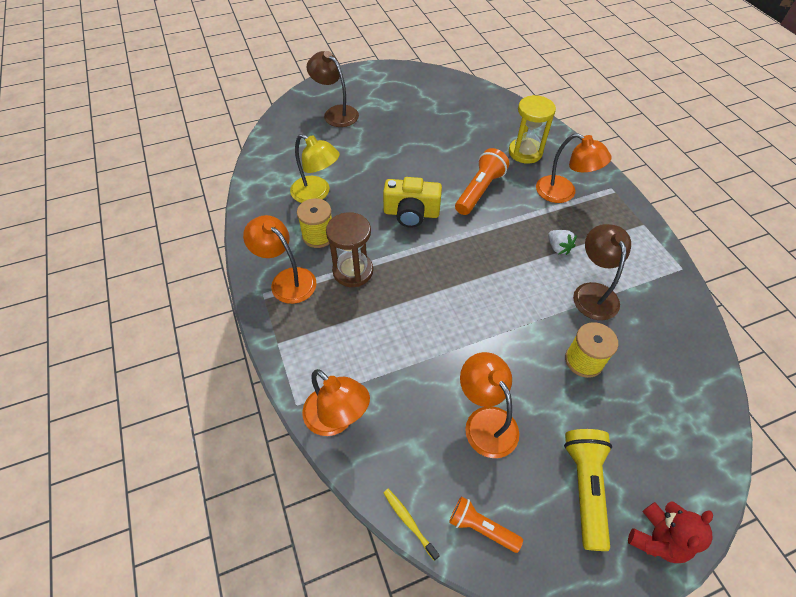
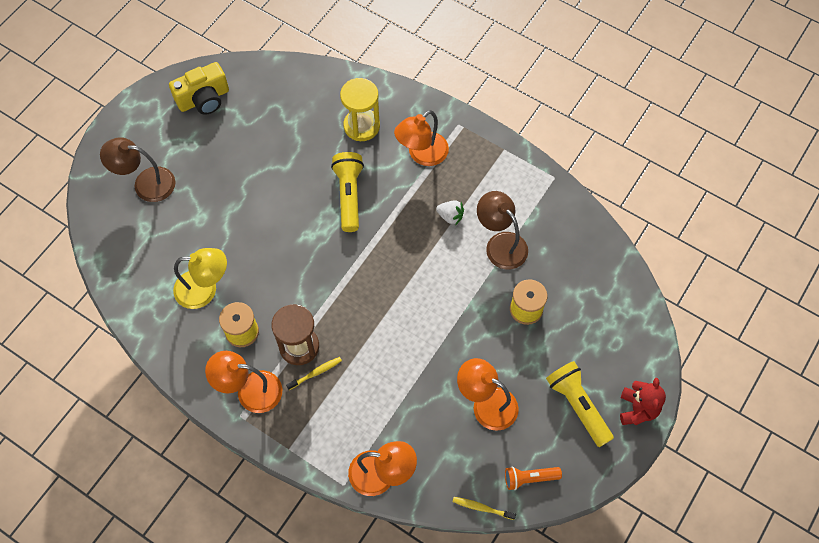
camera: 35 degrees left, 10 degrees up
(349, 298) = (316, 373): none -> yellow toothbrush
(411, 213) = (306, 257): yellow camera -> yellow camera (204, 99)
(479, 190) = (349, 195): orange flashlight -> yellow flashlight
(563, 193) = (422, 154): orange lamp -> orange lamp turned 135 degrees clockwise

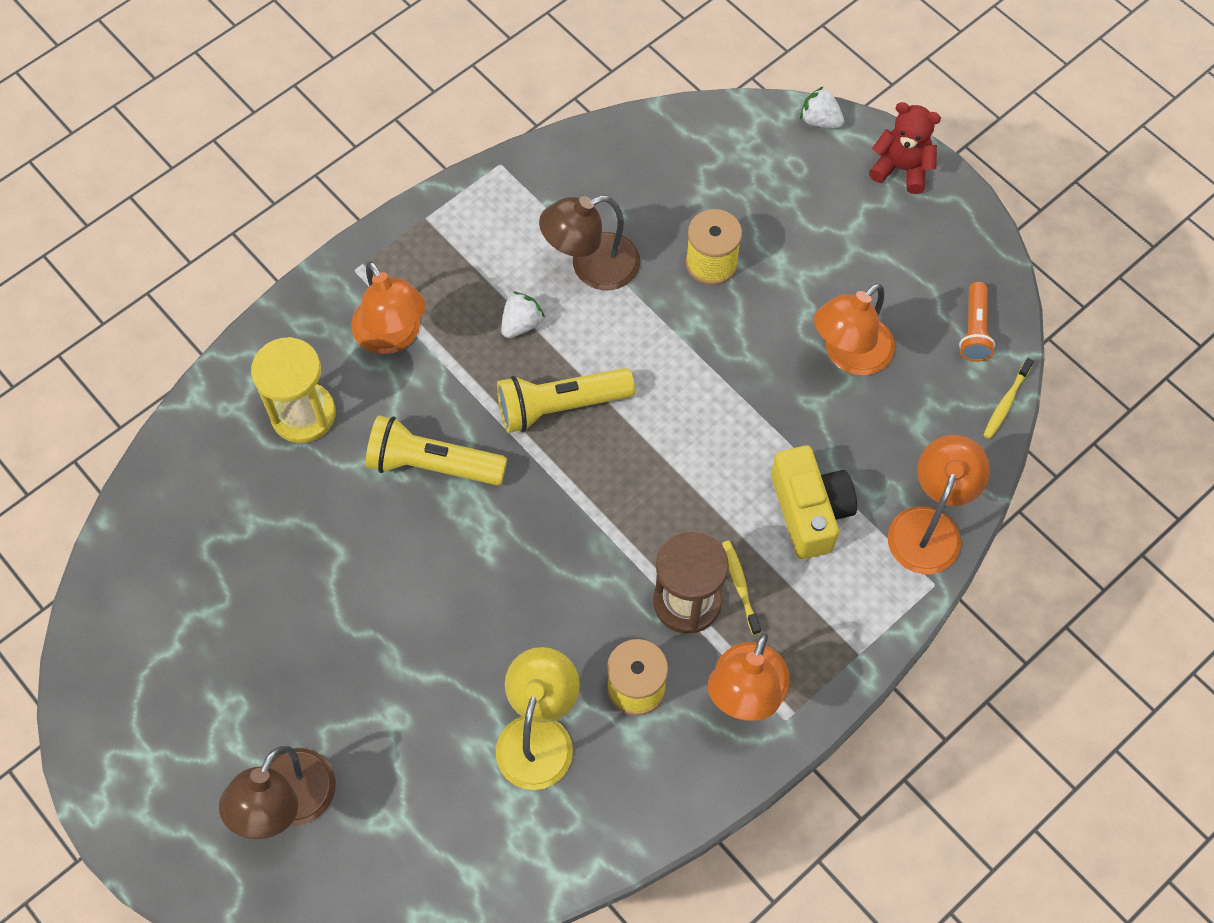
camera: 75 degrees left, 0 degrees up
(204, 99) = (143, 666): yellow camera -> yellow camera (809, 511)
(577, 406) = (879, 240): yellow flashlight -> yellow flashlight (560, 407)
(656, 350) = (820, 120): none -> white strawberry

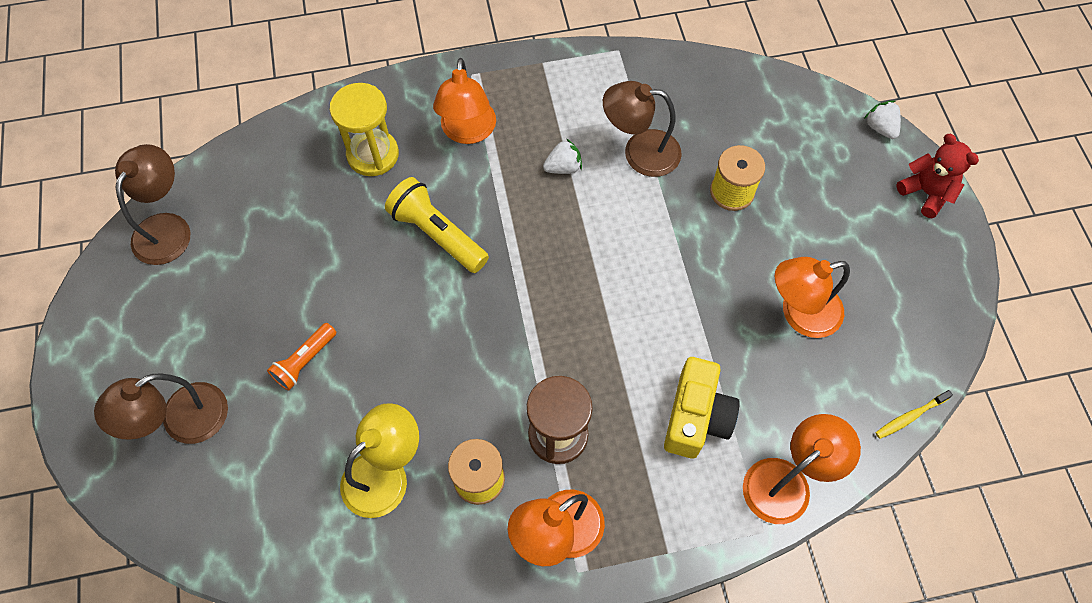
camera: 30 degrees right, 0 degrees up
(122, 614) = (167, 227): none -> brown lamp
(560, 407) = (554, 240): yellow flashlight -> none
(740, 585) = (606, 445): yellow toothbrush -> none
(974, 330) = (916, 345): orange flashlight -> orange flashlight (305, 361)

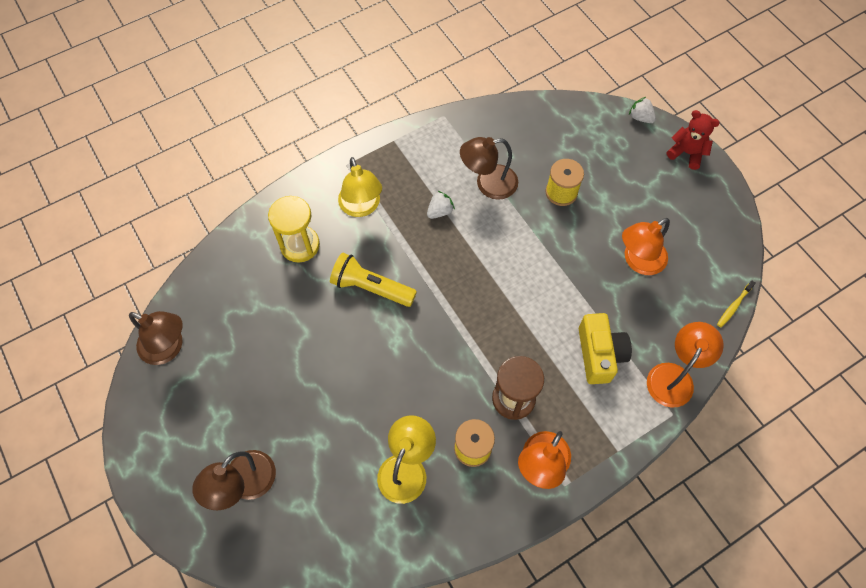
camera: 20 degrees left, 0 degrees up
(167, 227) = (168, 348): brown lamp -> brown lamp turned 120 degrees clockwise
(305, 361) = (315, 410): orange flashlight -> none
(467, 132) = (361, 207): orange lamp -> yellow lamp

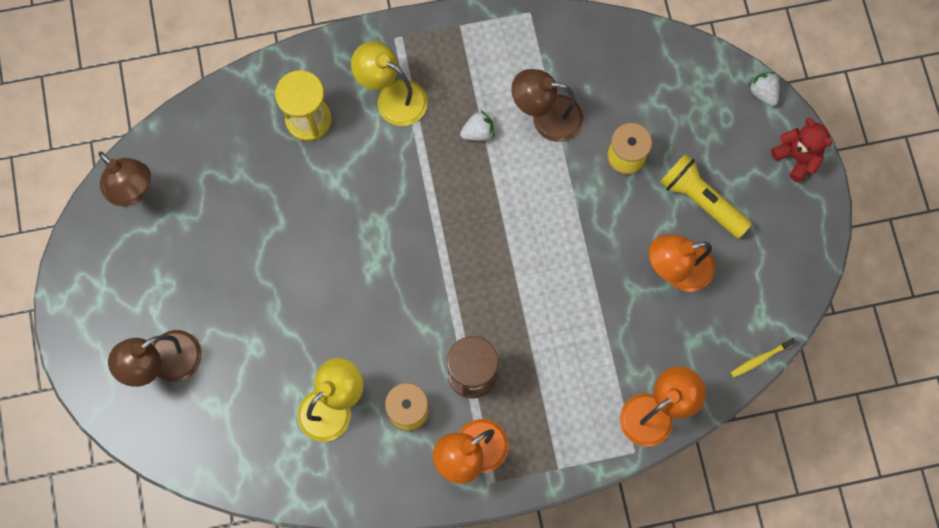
camera: 20 degrees right, 10 degrees up
(361, 207) = (392, 97): yellow lamp -> yellow lamp turned 120 degrees clockwise
(371, 288) = (368, 197): yellow flashlight -> yellow flashlight (700, 200)
(599, 354) = (585, 359): yellow camera -> none

